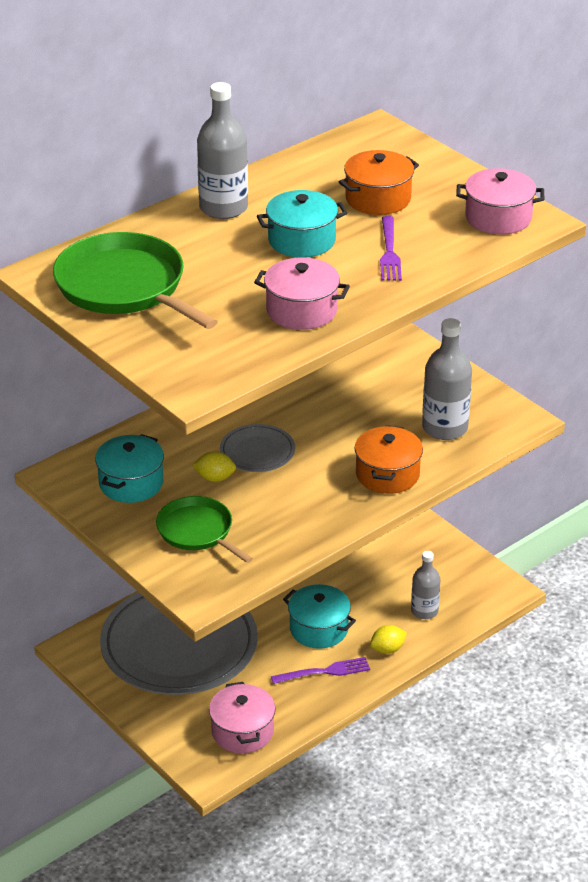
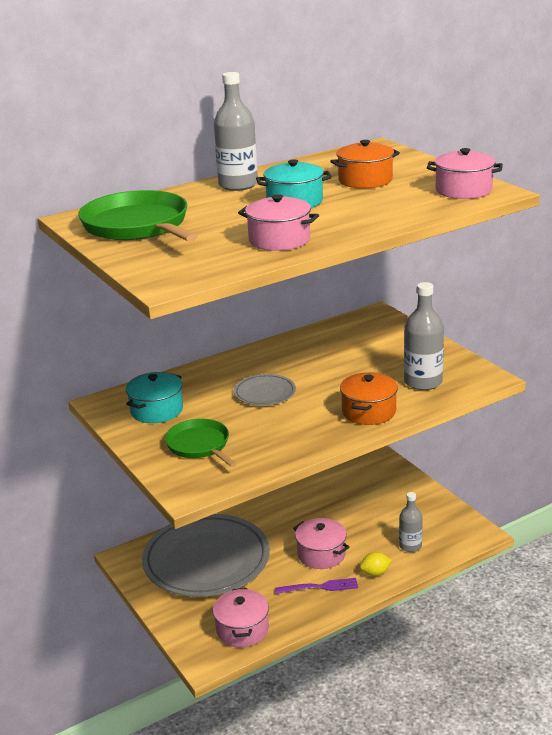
camera: 10 degrees right, 10 degrees down
(215, 478) = (225, 409): yellow lemon -> none
(319, 629) = (321, 554): turquoise pot -> pink pot
(389, 252) = (366, 208): purple fork -> none

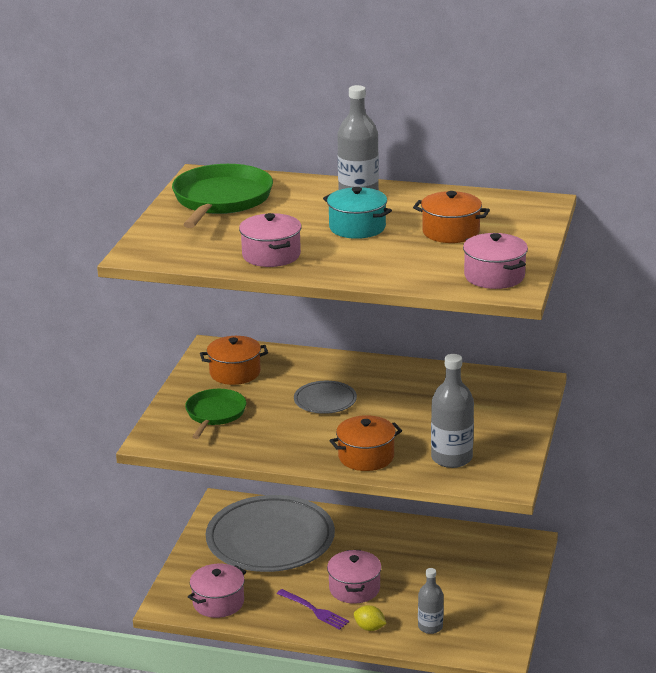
camera: 45 degrees right, 0 degrees up
(157, 410) = (235, 373): turquoise pot -> orange pot

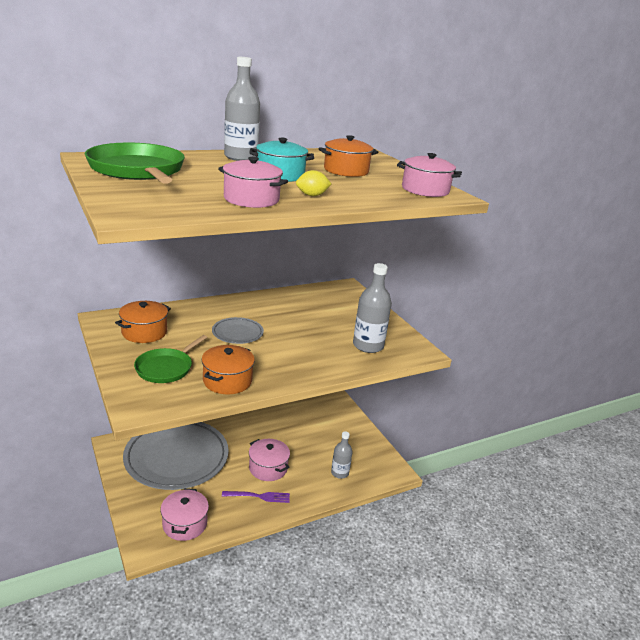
camera: 45 degrees left, 0 degrees up
(215, 414) = (166, 368): green pan -> green pan turned 120 degrees counterclockwise
(366, 456) = (316, 363): orange pot -> orange pot (227, 381)
(369, 628) = (306, 492): yellow lemon -> yellow lemon (312, 195)

